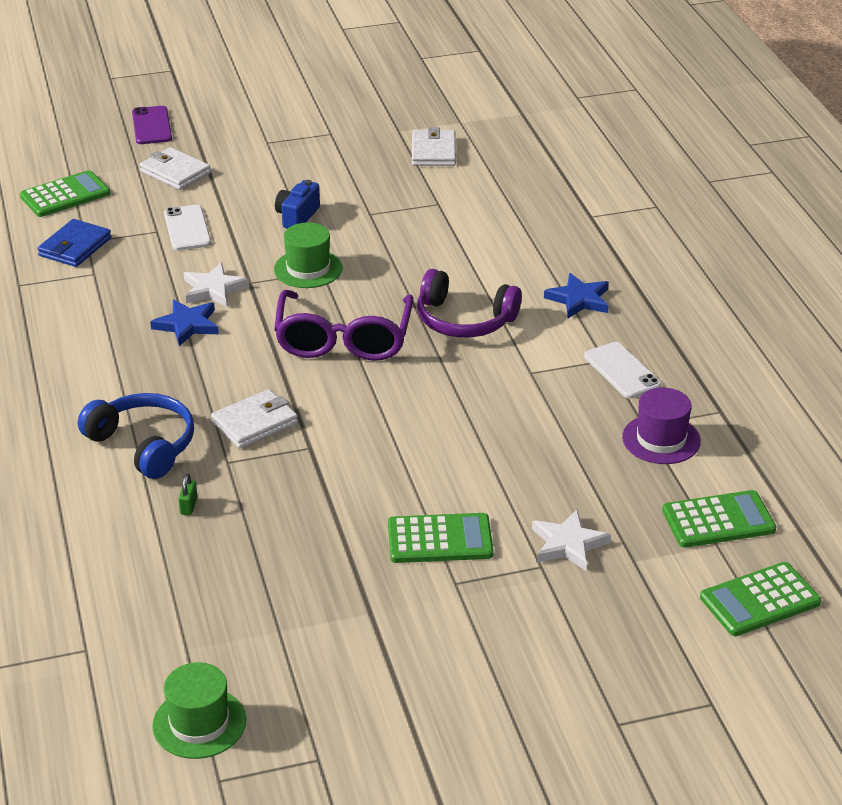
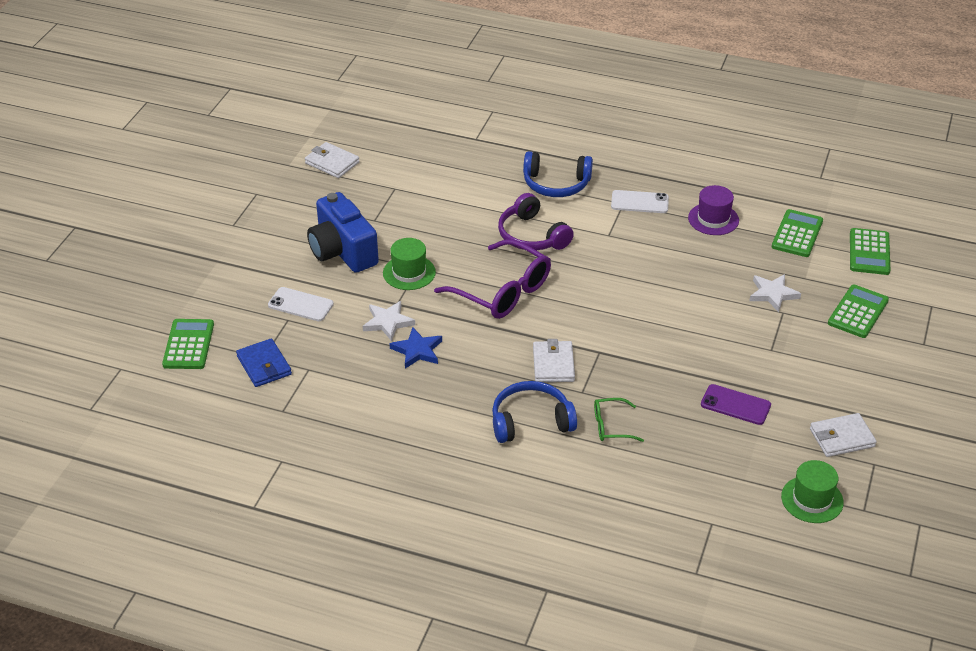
camera: 55 degrees left, 5 degrees up
(152, 126) = (143, 267): purple phone -> purple phone (735, 405)
(175, 172) = (221, 281): white wallet -> white wallet (842, 438)
(188, 506) = (611, 426): green padlock -> green glasses
(297, 217) = (342, 251): blue camera -> blue camera, size x1.94
(440, 539) = (729, 339): green calculator -> green calculator (858, 312)
(464, 320) = (532, 236): purple headphones -> purple headphones turned 90 degrees clockwise
(579, 299) = (556, 184): blue star -> blue headphones

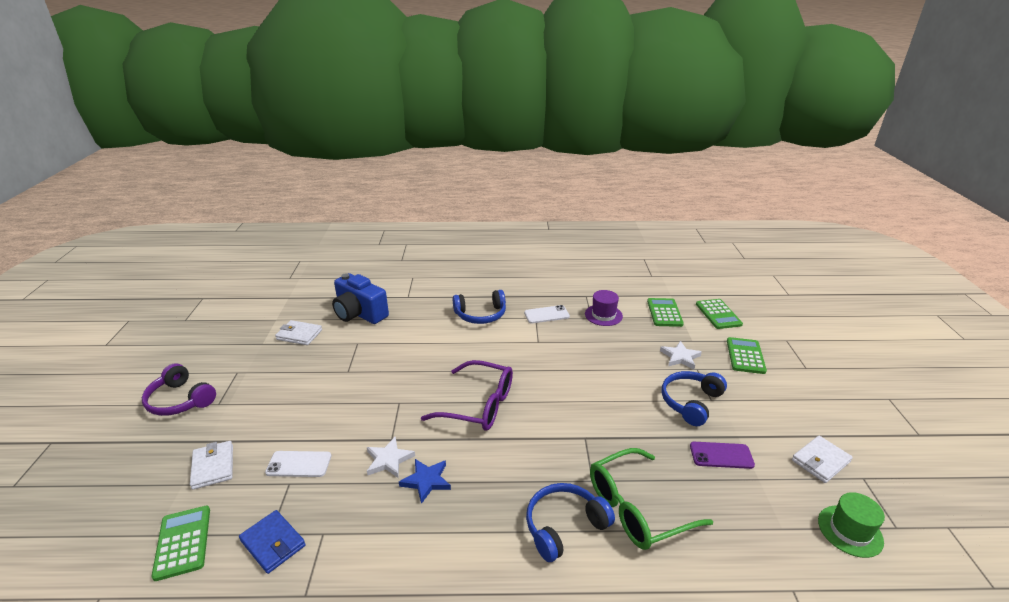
camera: 20 degrees left, 10 degrees down
(342, 251) = (327, 404): blue camera -> blue camera (359, 313)
(409, 272) = (392, 408): green hat -> none
(532, 236) = (481, 355): purple headphones -> purple headphones (180, 400)
(553, 364) = (554, 460): white wallet -> white wallet (213, 467)
(611, 426) = (637, 508): green glasses -> green glasses, size x2.02
(744, 346) = (690, 402): none -> blue headphones

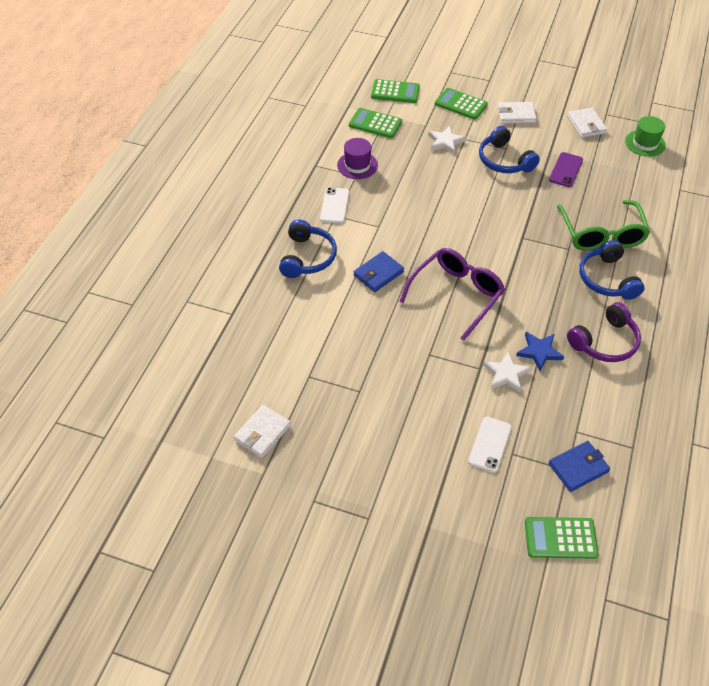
camera: 70 degrees left, 20 degrees up
(180, 400) = (346, 559): purple headphones -> purple headphones (605, 342)
(213, 467) = (470, 518): white wallet -> white wallet (516, 115)
(359, 313) = (245, 366): blue camera -> none
(481, 353) = (378, 274): none -> blue wallet

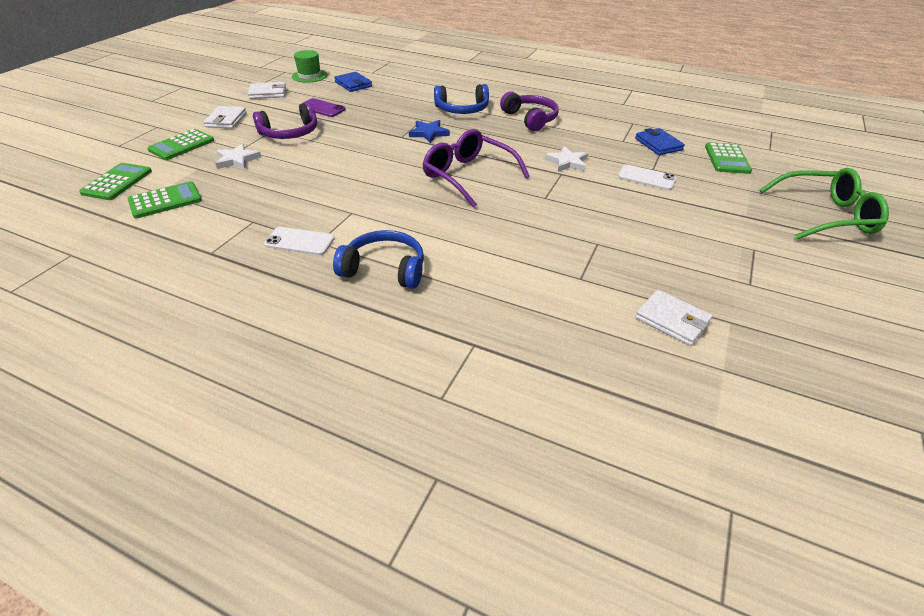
camera: 85 degrees left, 10 degrees down
(357, 165) = (235, 219): purple hat -> none
(375, 123) = (165, 201): green calculator -> green calculator turned 150 degrees counterclockwise
(378, 274) = (427, 218): blue wallet -> blue wallet (353, 84)
(504, 160) = (290, 133): blue headphones -> purple headphones
(539, 352) = (541, 145): blue star -> blue star (429, 133)
(601, 234) = (409, 105): green glasses -> green glasses (824, 215)

